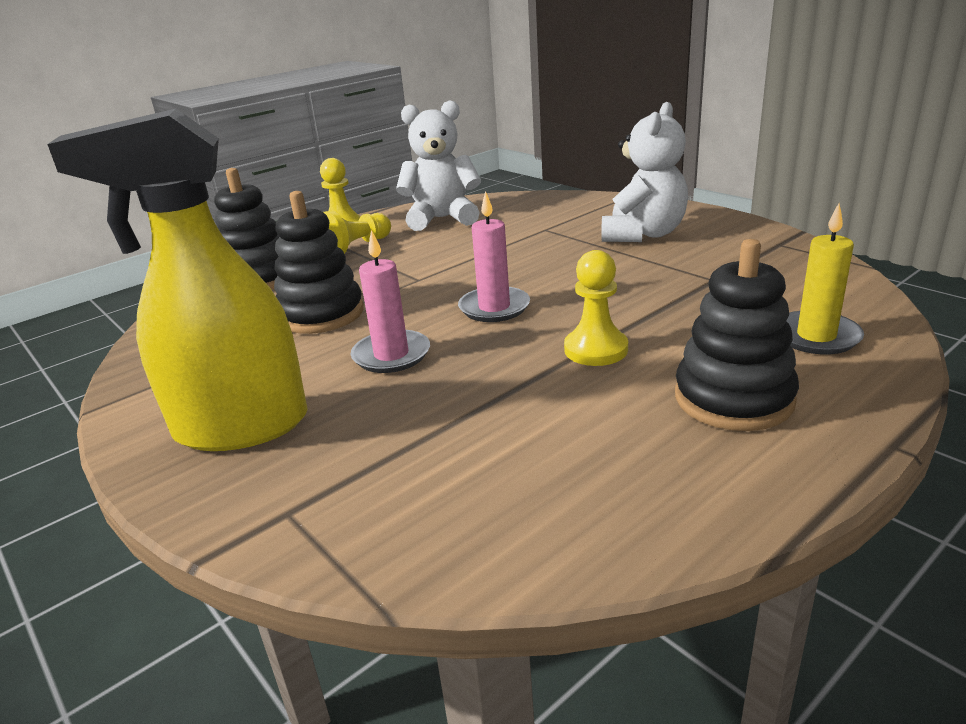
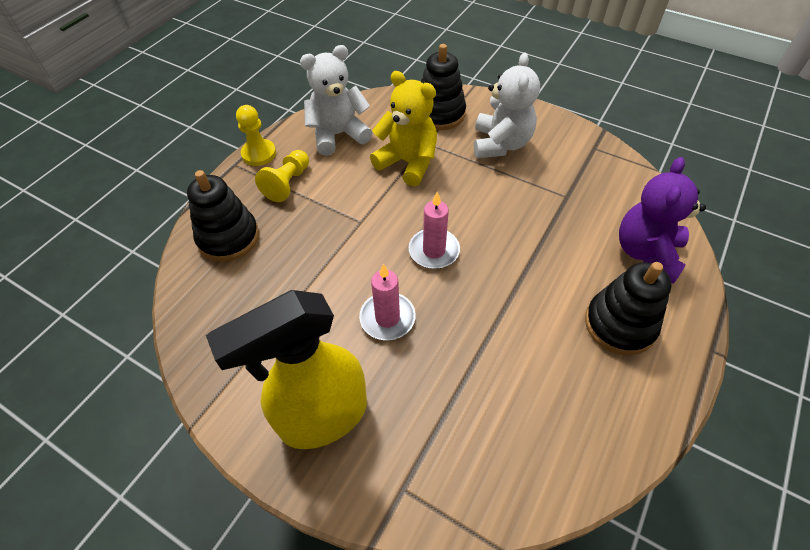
camera: 20 degrees left, 25 degrees up
(321, 314) = (308, 277): black stacking toy -> black stacking toy (439, 114)
(511, 241) = (408, 163): none -> yellow teddy bear
(596, 349) = (521, 288): yellow pawn -> none
(816, 336) = (646, 253): yellow candle -> purple teddy bear

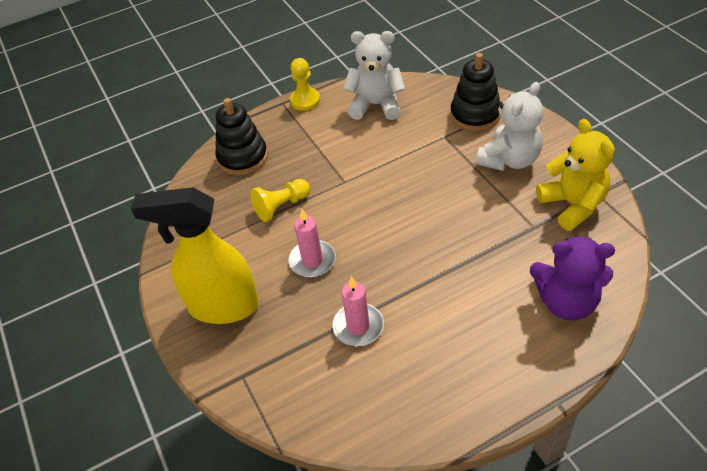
camera: 35 degrees right, 5 degrees down
(287, 183) = (310, 131): yellow pawn -> yellow pawn (281, 206)
(408, 163) = (416, 148): yellow teddy bear -> yellow teddy bear (572, 205)
(434, 251) = (384, 226): pink candle -> pink candle (358, 326)
(619, 324) = (491, 346): black stacking toy -> none
(646, 253) = (566, 302): purple teddy bear -> purple teddy bear turned 135 degrees counterclockwise

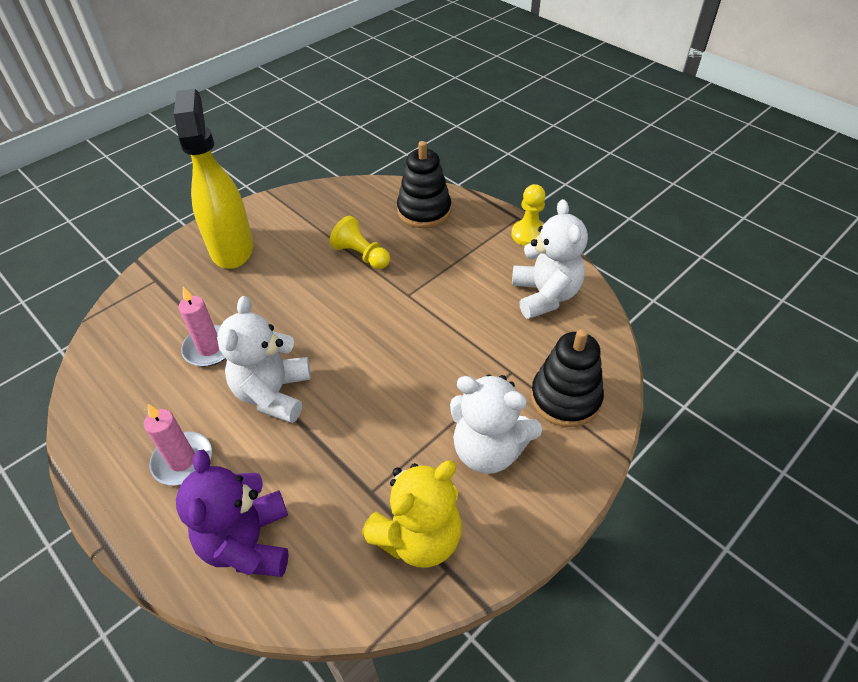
camera: 70 degrees right, 0 degrees up
(312, 260) = (291, 295): pink candle -> pink candle (182, 460)
(426, 280) = (273, 393): none -> white teddy bear

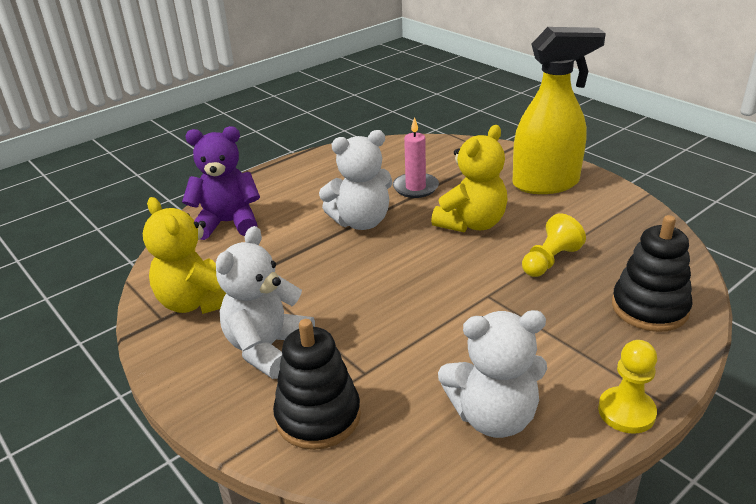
camera: 95 degrees right, 15 degrees down
(182, 460) = (306, 190): pink candle -> none
(273, 393) = (361, 222): white teddy bear -> white teddy bear turned 150 degrees clockwise
(294, 303) = (471, 223): none -> yellow teddy bear

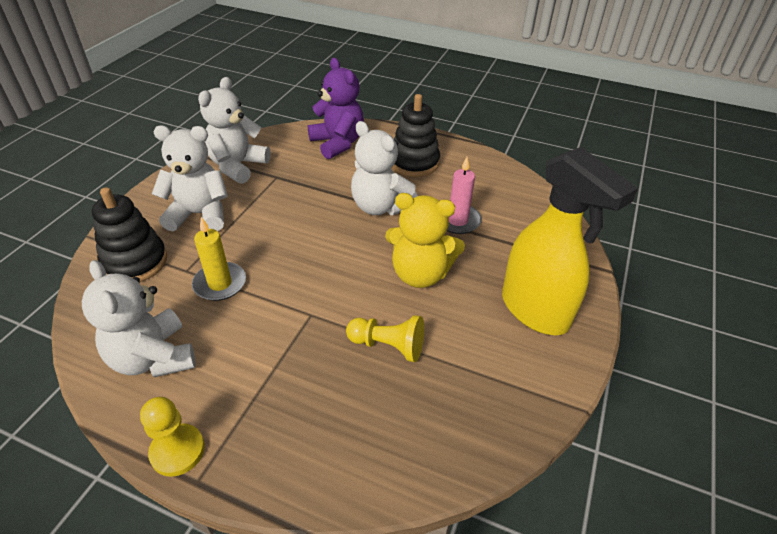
camera: 60 degrees right, 10 degrees up
(197, 302) = (237, 166): yellow teddy bear -> white teddy bear
(405, 349) = (220, 284): none -> yellow candle
(649, 308) = (344, 446): black stacking toy -> black stacking toy (414, 162)

